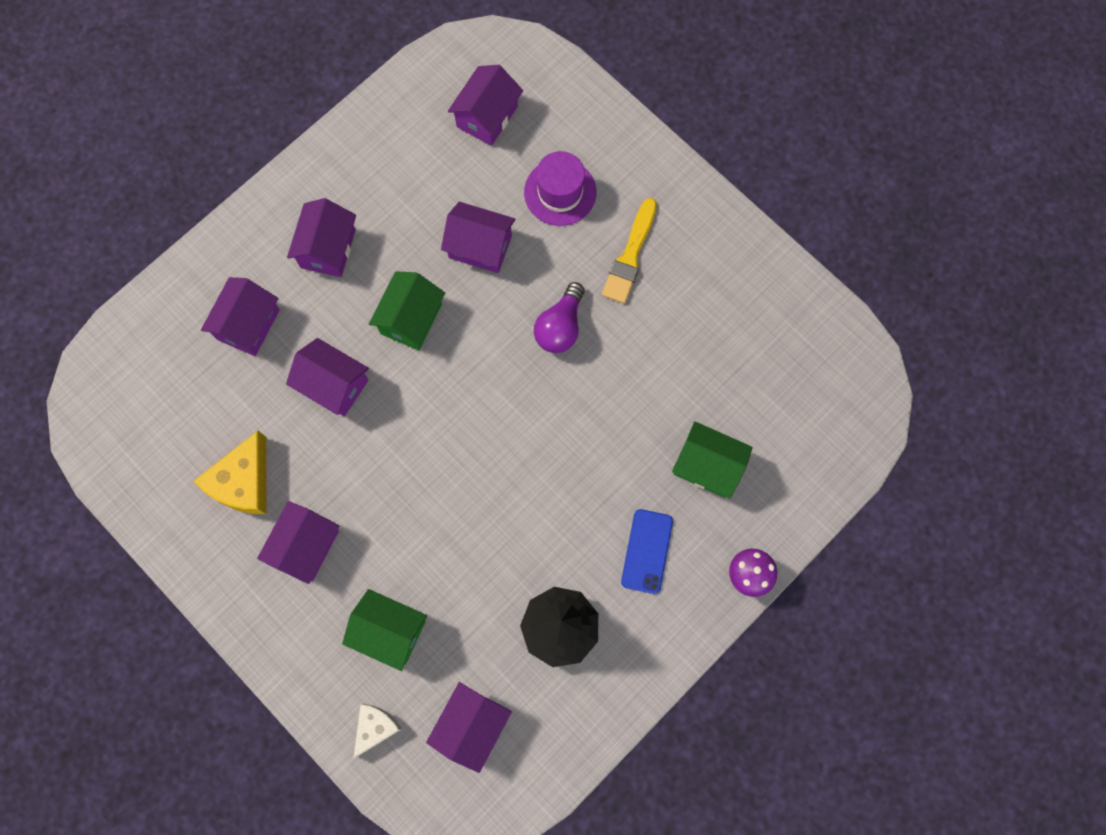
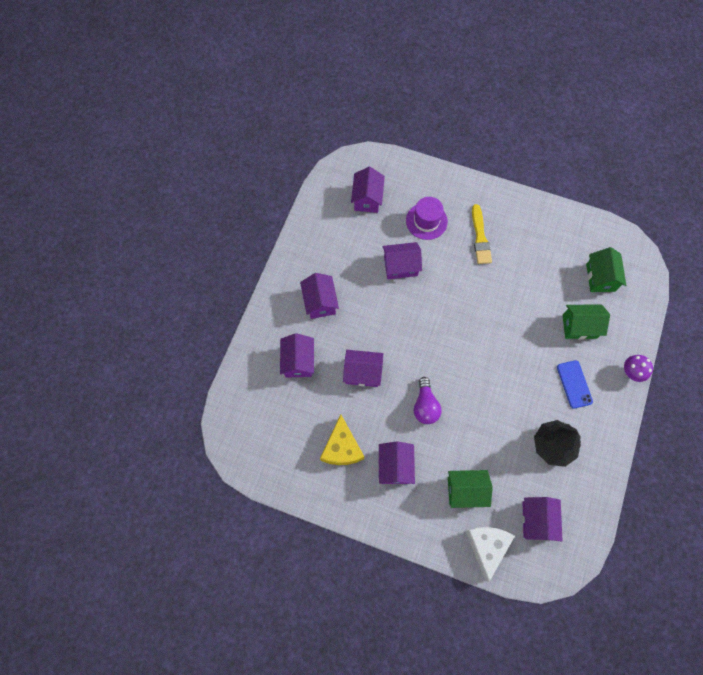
camera: 25 degrees left, 5 degrees down
(375, 727) = (487, 547): white cheese -> white cheese, size x1.61
(411, 319) = (385, 319): green house -> green house (600, 277)
(560, 327) = (465, 289): purple light bulb -> purple light bulb (425, 406)

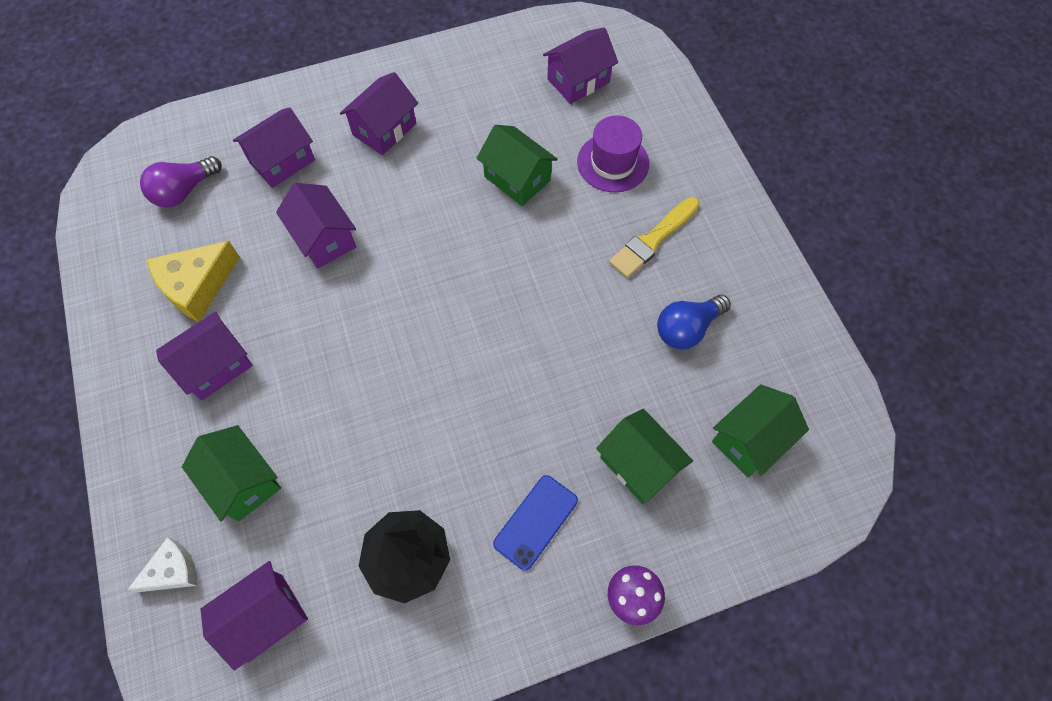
camera: 50 degrees right, 5 degrees down
(400, 266) = (517, 178): purple house -> green house
(425, 406) = (335, 343): purple light bulb -> purple light bulb (184, 191)
(487, 547) = (173, 571): white cheese -> white cheese, size x0.62
(533, 259) = (687, 328): none -> blue light bulb

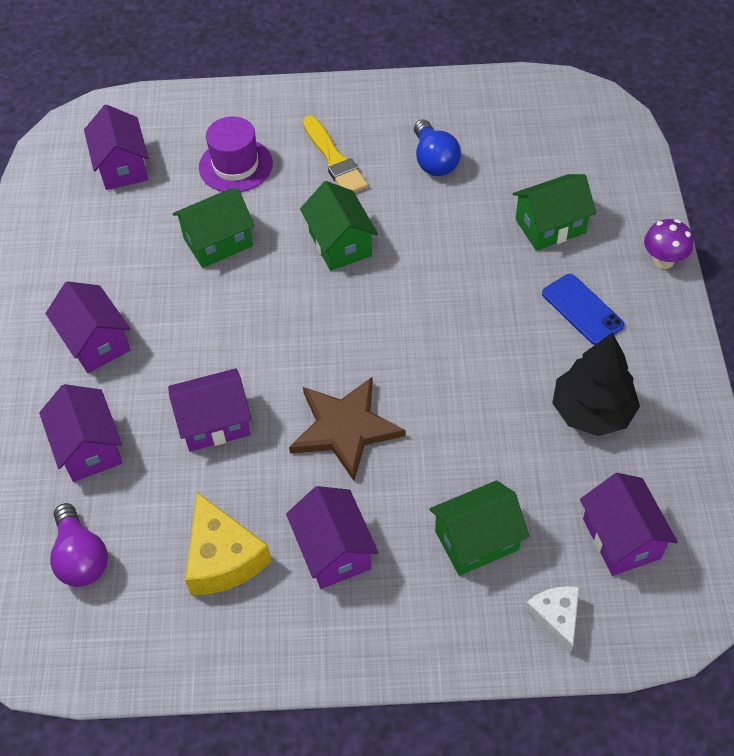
camera: 70 degrees left, 10 degrees down
(339, 339) = (345, 428): none -> brown star
(750, 440) = (550, 150): green house -> green house (340, 244)

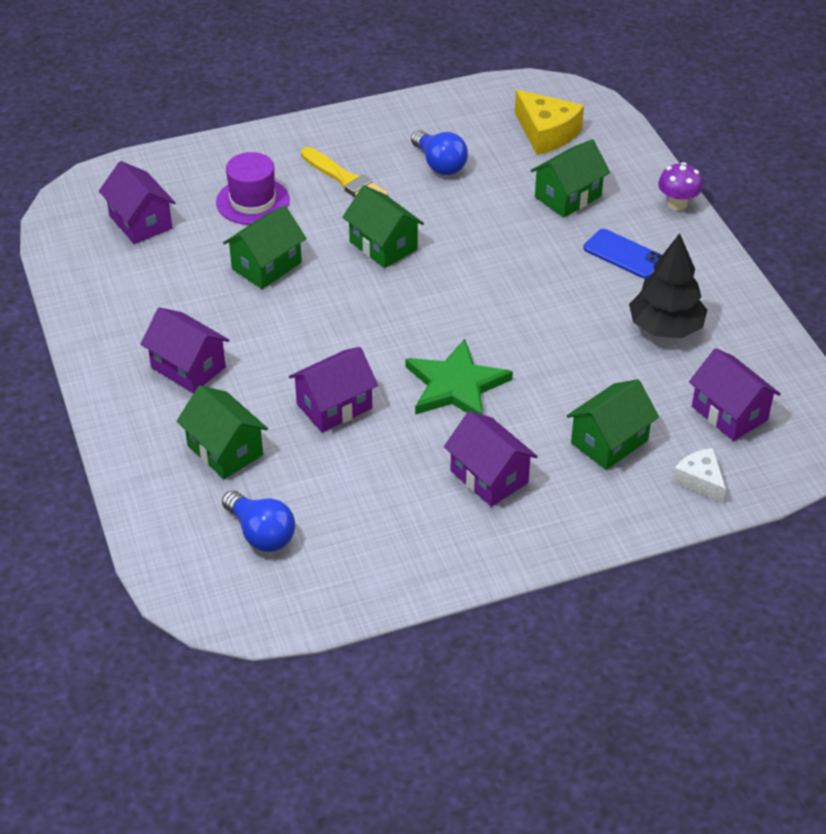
camera: 20 degrees left, 10 degrees down
(81, 557) = (261, 534): purple light bulb -> blue light bulb
(89, 448) = (225, 450): purple house -> green house
(223, 558) = (392, 504): yellow cheese -> yellow cheese (546, 133)
(345, 428) = (455, 385): brown star -> green star

